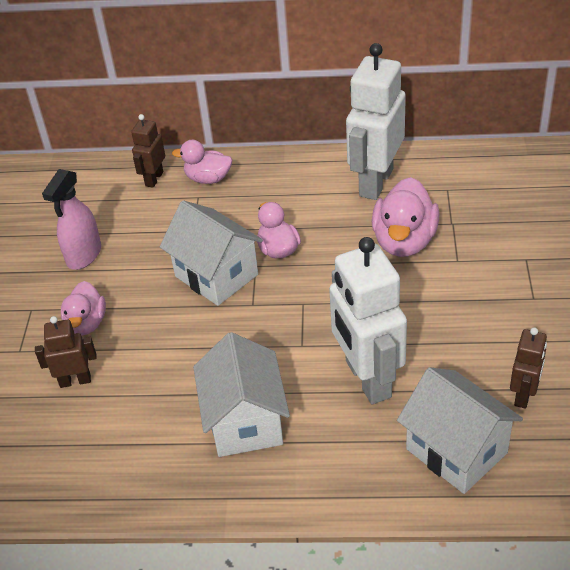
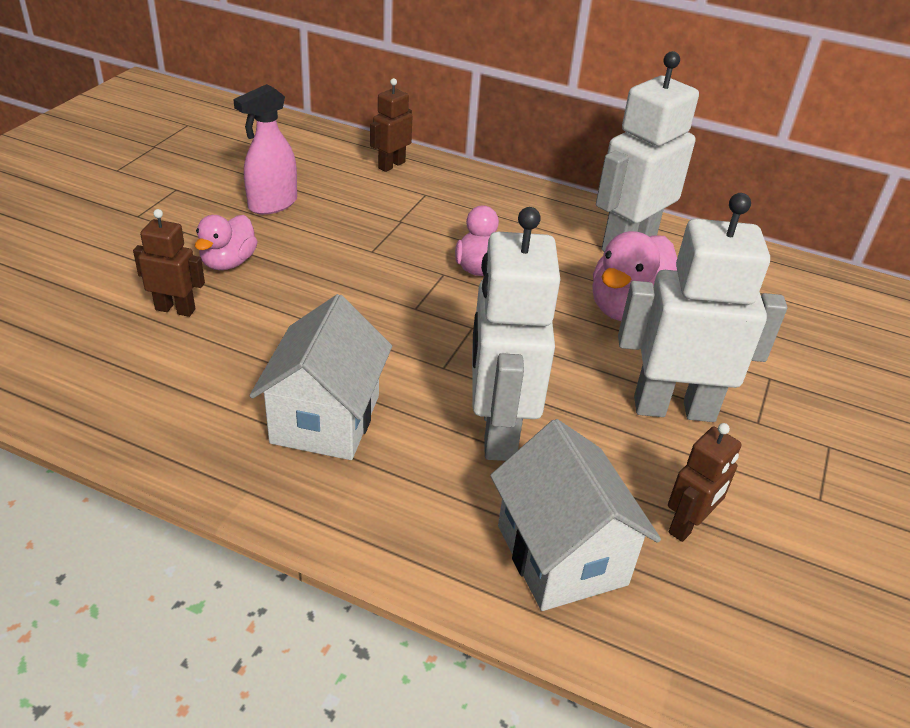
camera: 15 degrees right, 5 degrees down
(208, 178) = (447, 182): pink duck -> none
(216, 275) = (395, 268): white house -> none
(474, 311) = (674, 408): none -> white robot

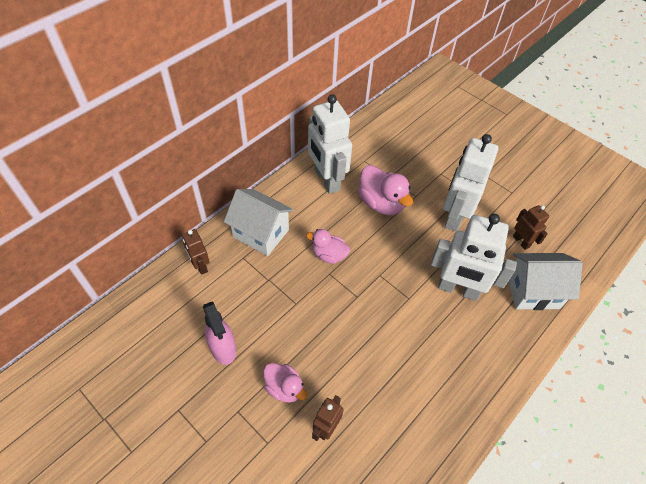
camera: 70 degrees left, 15 degrees up
(325, 419) = (438, 363): white house -> white house (261, 233)

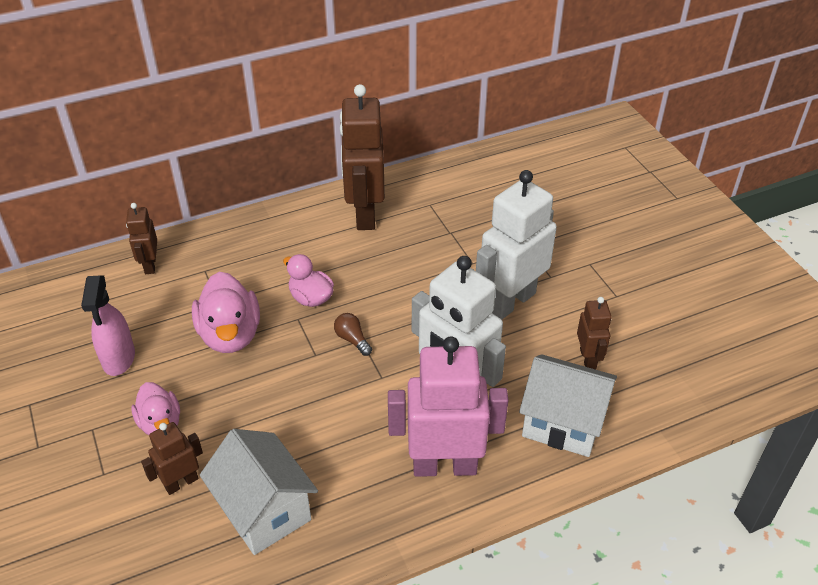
camera: 25 degrees right, 10 degrees down
(261, 233) = (243, 250): white house -> white house (264, 511)
(326, 180) = (364, 214): white robot -> brown robot
(374, 277) = (352, 339): none -> brown light bulb
(381, 203) = (419, 259): pink duck -> pink duck (230, 335)
(483, 347) = (444, 466): none -> pink robot

